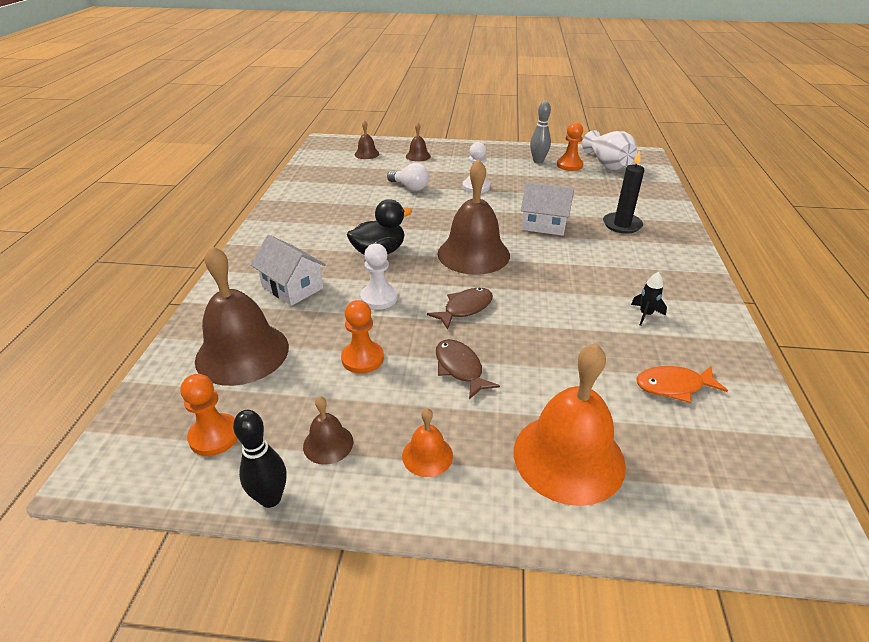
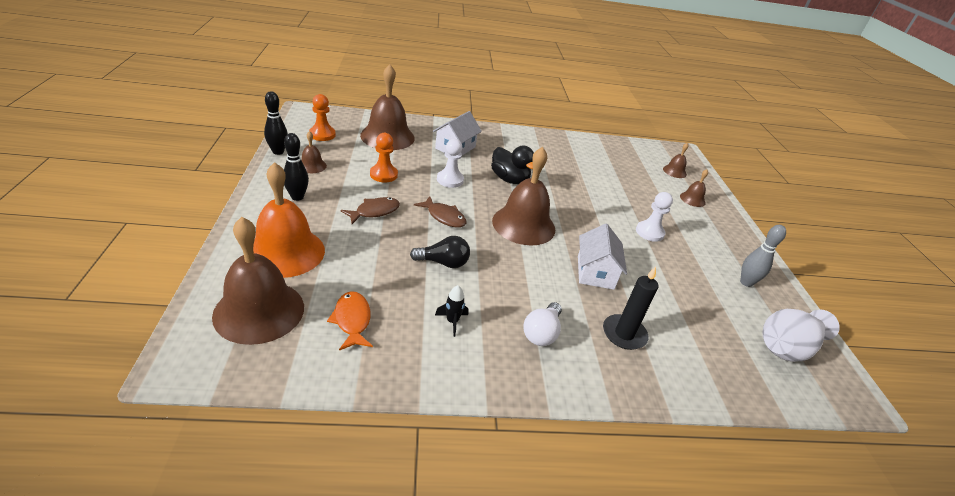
camera: 75 degrees right, 0 degrees up
(410, 187) = (624, 194): white light bulb -> white light bulb (541, 333)
(427, 455) = (297, 197): orange bell -> black bowling pin
(554, 314) = (443, 263): none -> black light bulb
(569, 165) = (755, 309): orange pawn -> none
(693, 472) = (259, 311): none -> brown bell

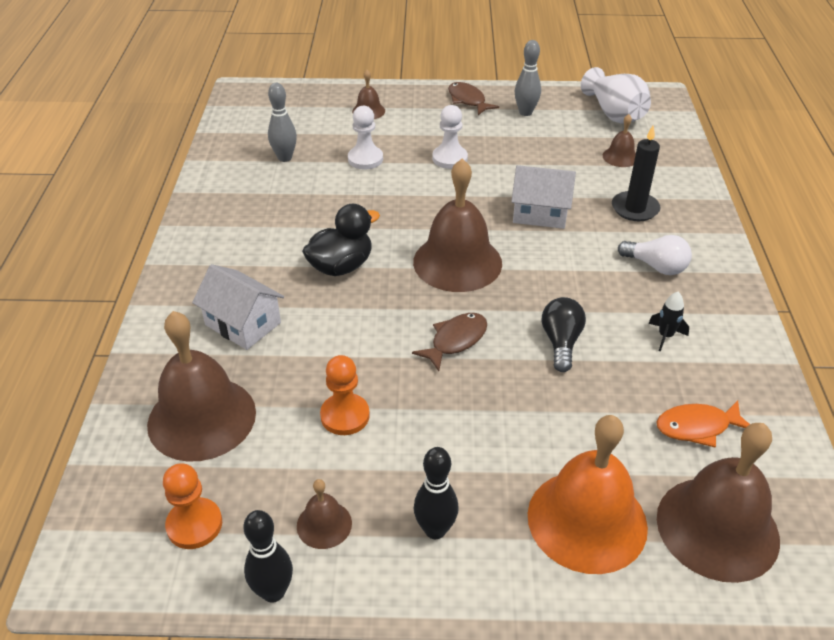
camera: 80 degrees left, 5 degrees up
(374, 212) = (459, 421): brown fish -> brown fish (468, 100)
(450, 180) = (351, 332): white pawn -> white pawn (365, 159)
(615, 164) = (285, 158): none -> grey bowling pin
(674, 171) = (300, 110): brown bell -> brown bell (620, 157)

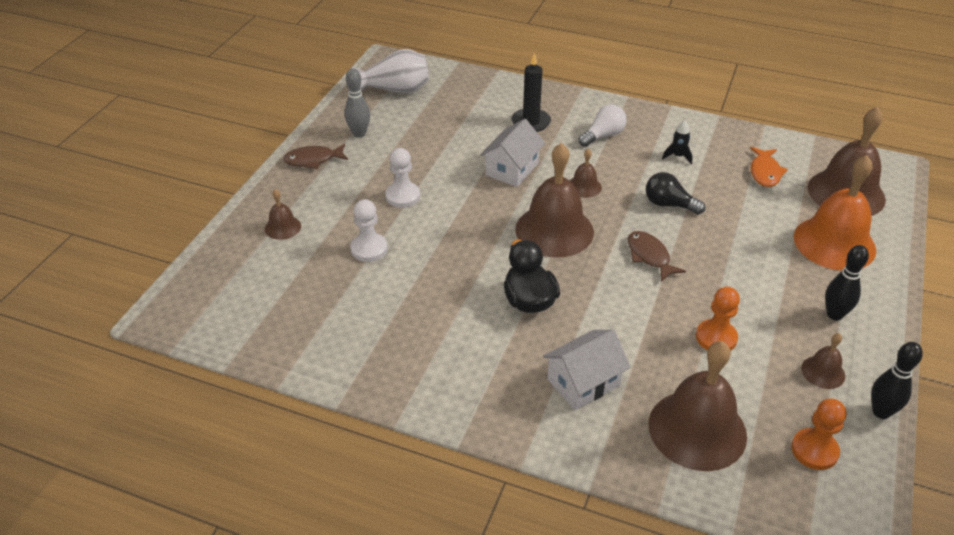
camera: 70 degrees left, 0 degrees up
(285, 158) = (328, 305): grey bowling pin -> none
(620, 157) = (459, 107): brown bell -> brown bell (584, 186)

